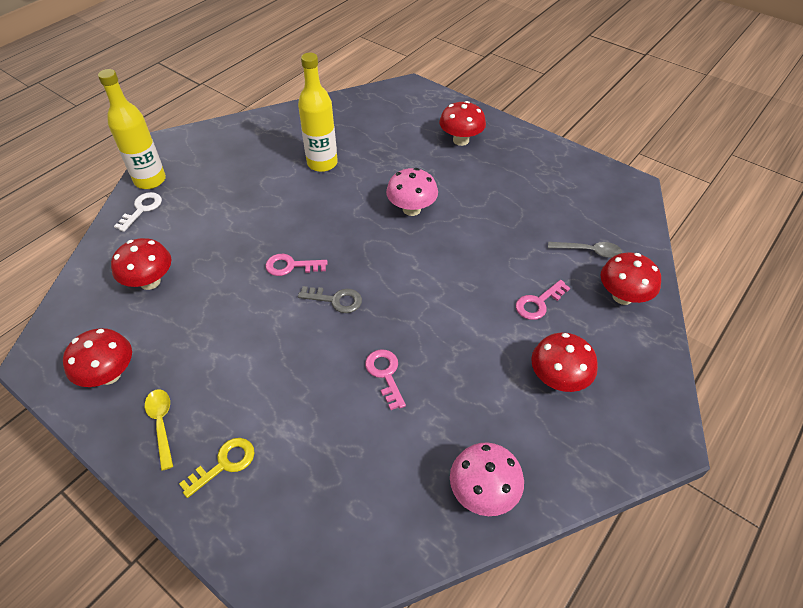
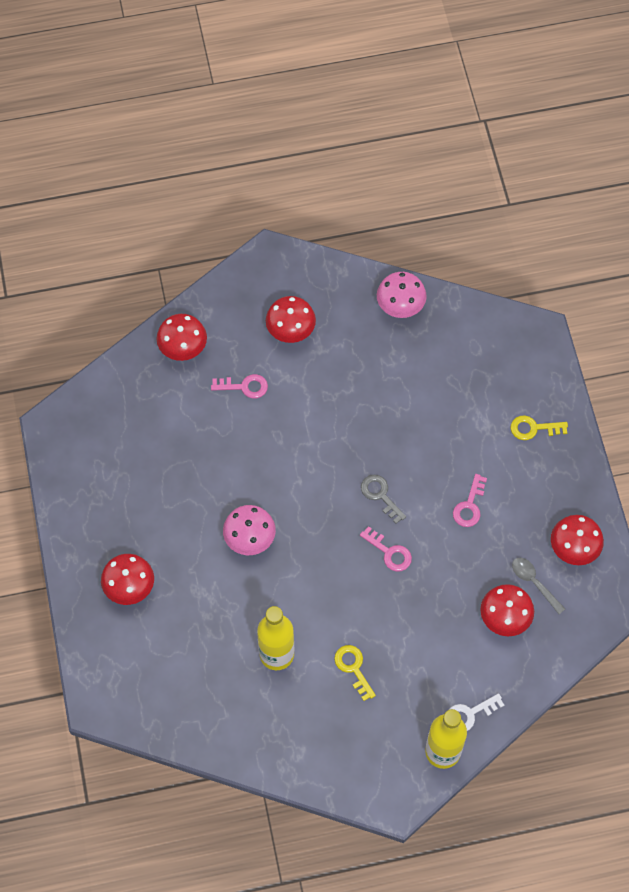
camera: 140 degrees left, 15 degrees up
(161, 424) = (557, 483): yellow spoon -> none
(258, 186) = (353, 668): none -> yellow key
(385, 374) = (394, 413): pink key -> pink key (469, 506)
(588, 251) = (161, 397): grey spoon -> grey spoon (534, 583)

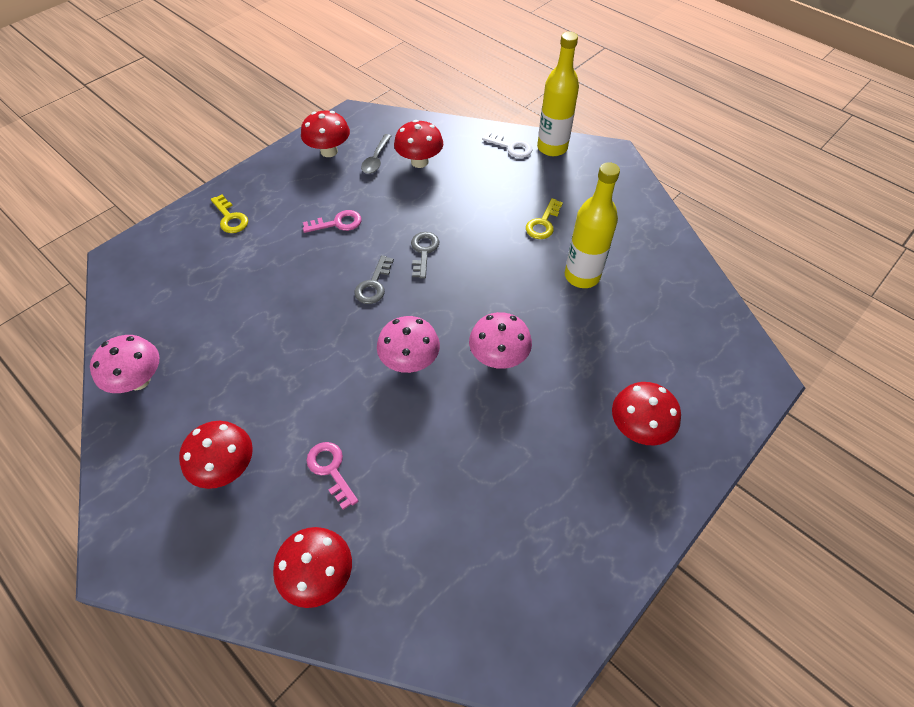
camera: 125 degrees left, 10 degrees down
(291, 479) = (410, 361): none -> pink mushroom
(389, 552) = (424, 251): pink key -> grey key

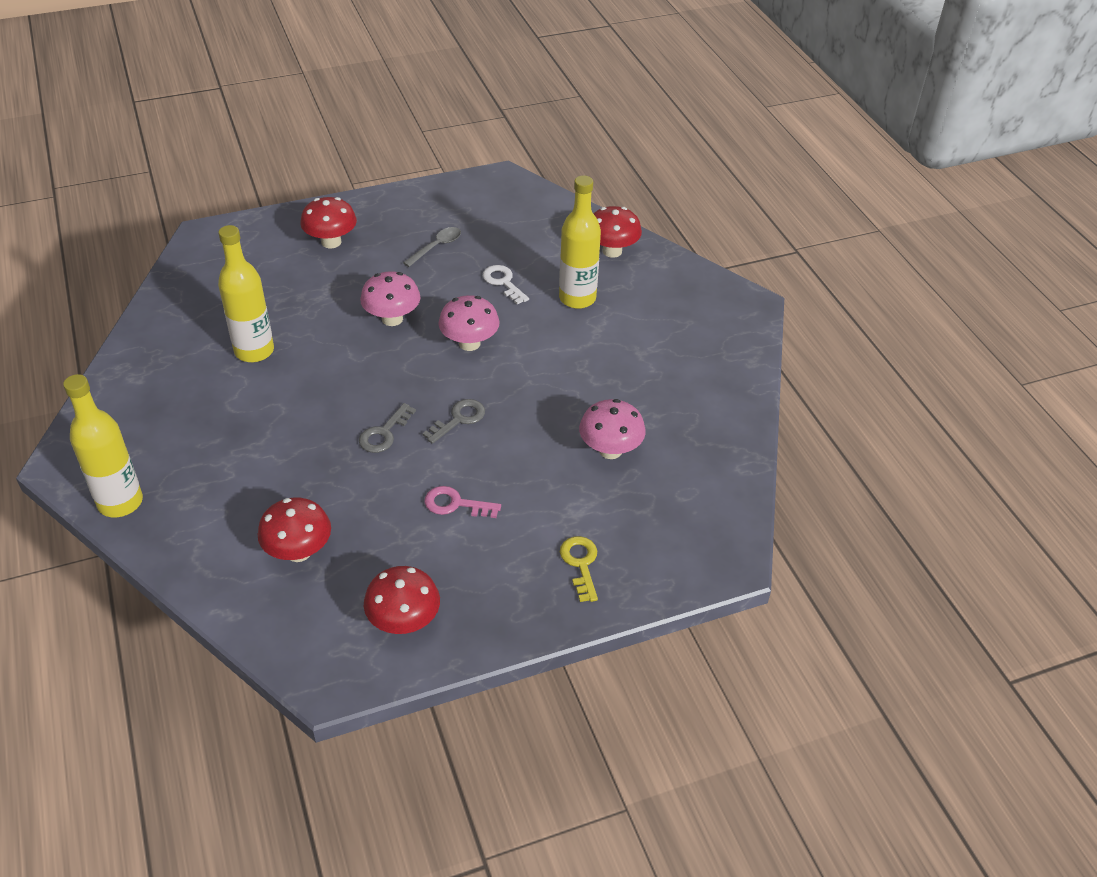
camera: 155 degrees left, 10 degrees down
(139, 380) = (722, 417): pink mushroom -> pink mushroom (610, 450)
(226, 467) = (658, 327): red mushroom -> none
(331, 469) = (577, 298): pink key -> yellow bottle
(376, 159) = (350, 580): grey spoon -> grey spoon (436, 247)
(511, 147) = (167, 525): white key -> white key (503, 282)
(543, 223) = (234, 414): yellow key -> none

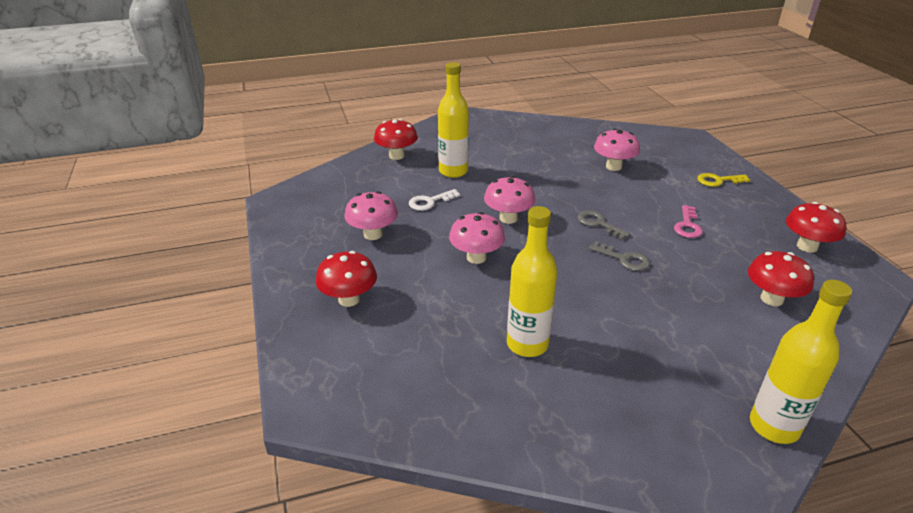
camera: 85 degrees left, 10 degrees down
(436, 247) = (373, 234): grey spoon -> pink mushroom

